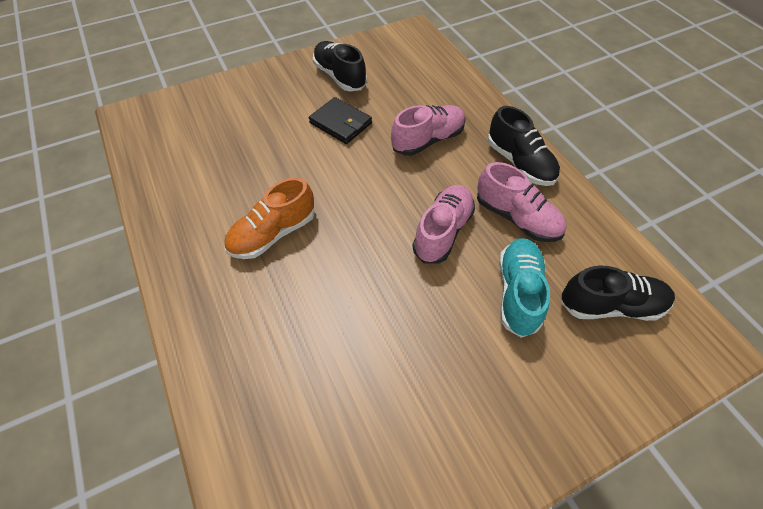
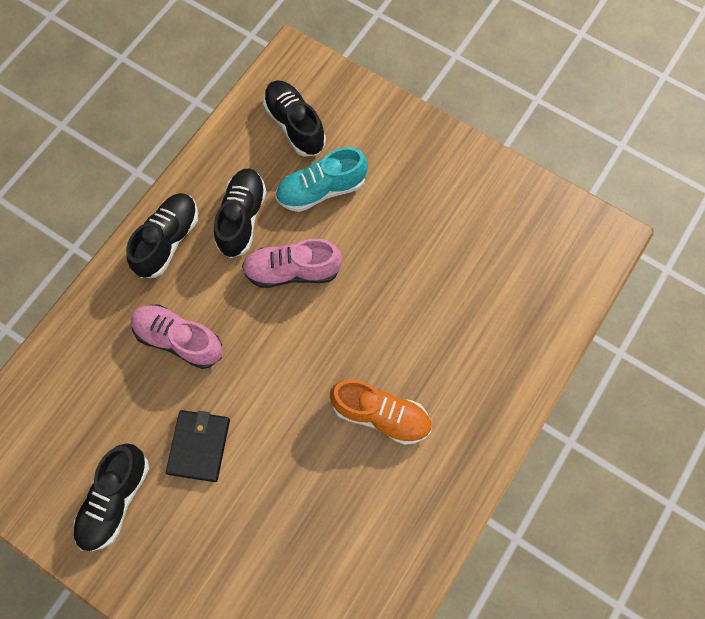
camera: 120 degrees left, 15 degrees up
(516, 218) = (242, 218): pink shoe -> black shoe

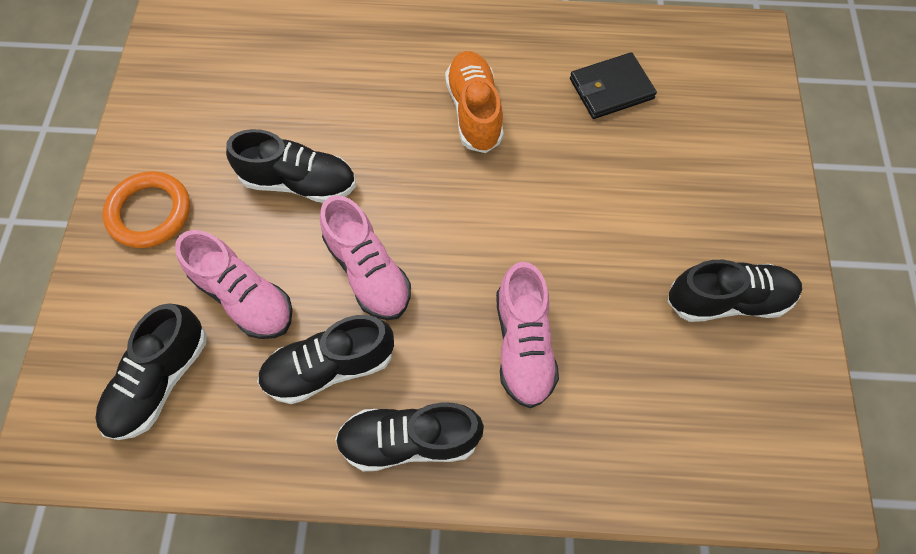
camera: 120 degrees left, 5 degrees down
(199, 446) = (618, 253): black wallet -> black wallet (611, 89)
(321, 190) = (244, 297): turquoise shoe -> pink shoe
(390, 259) = (299, 182): none -> black shoe
(420, 159) = (150, 212): none -> orange ring

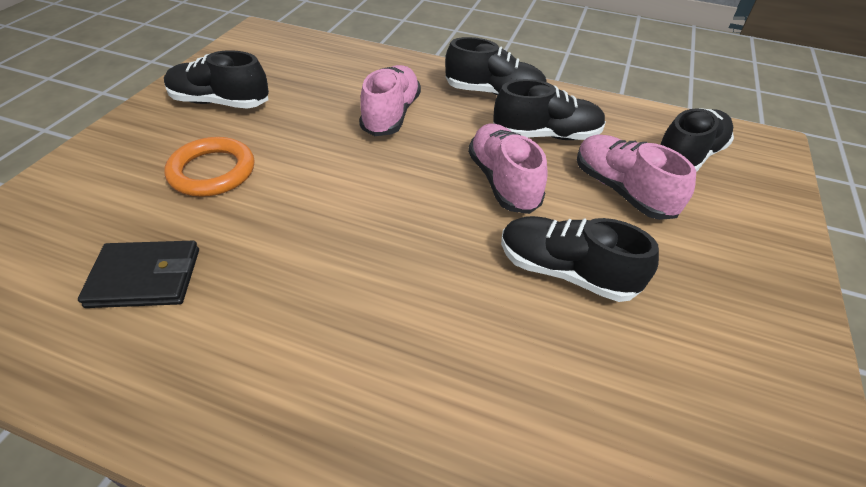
camera: 165 degrees left, 20 degrees down
(150, 212) = (743, 284): orange ring -> orange ring (212, 171)
(474, 111) = (329, 296): orange shoe -> none

